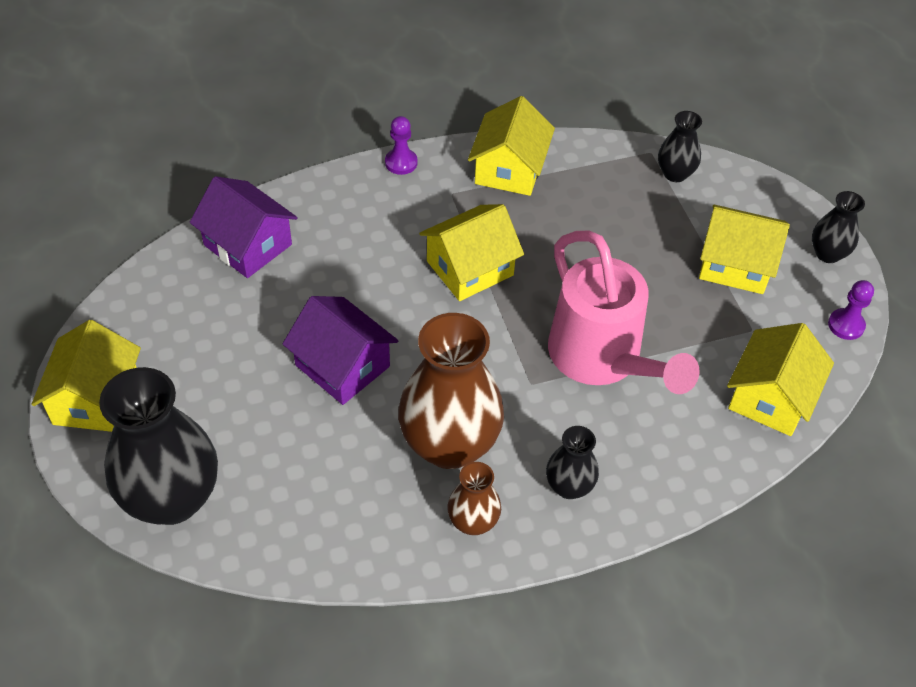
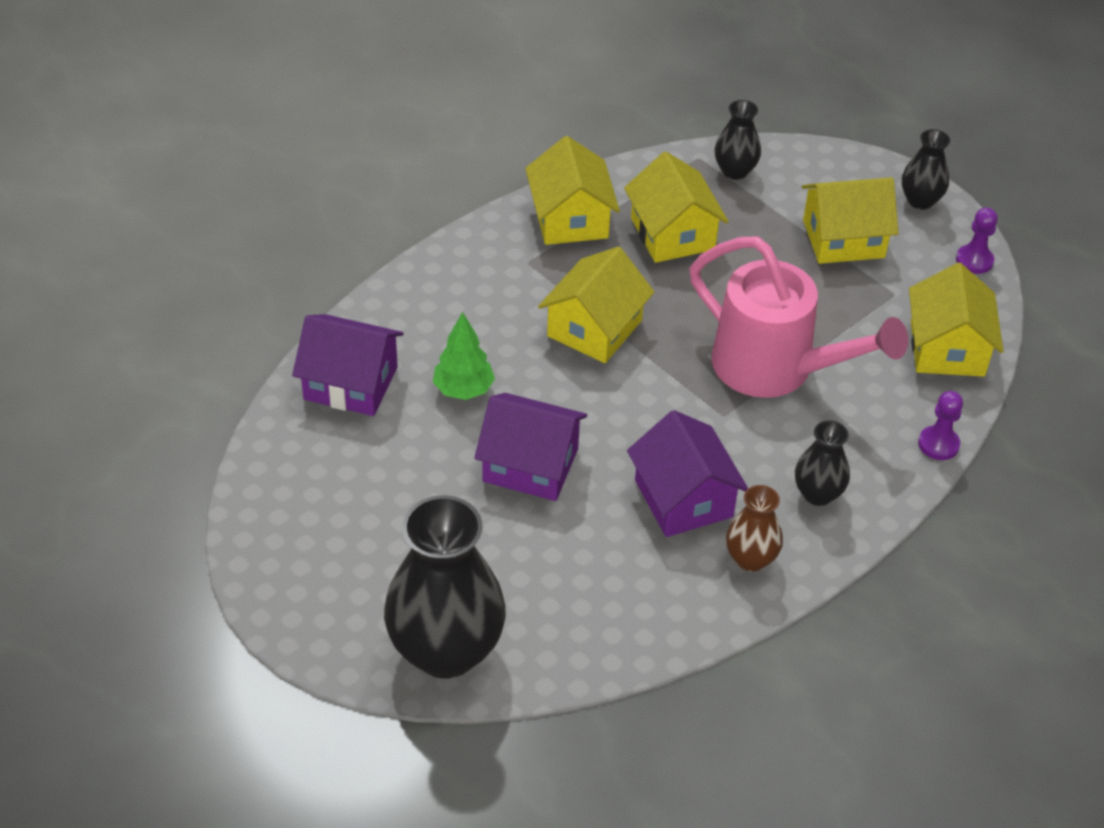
camera: 25 degrees left, 5 degrees down
(96, 399) = (298, 589): yellow house -> yellow house (672, 234)
(331, 282) = (463, 390): none -> green tree
(401, 163) = (455, 248): purple pawn -> purple pawn (938, 444)
(449, 444) = (683, 498): brown vase -> purple house

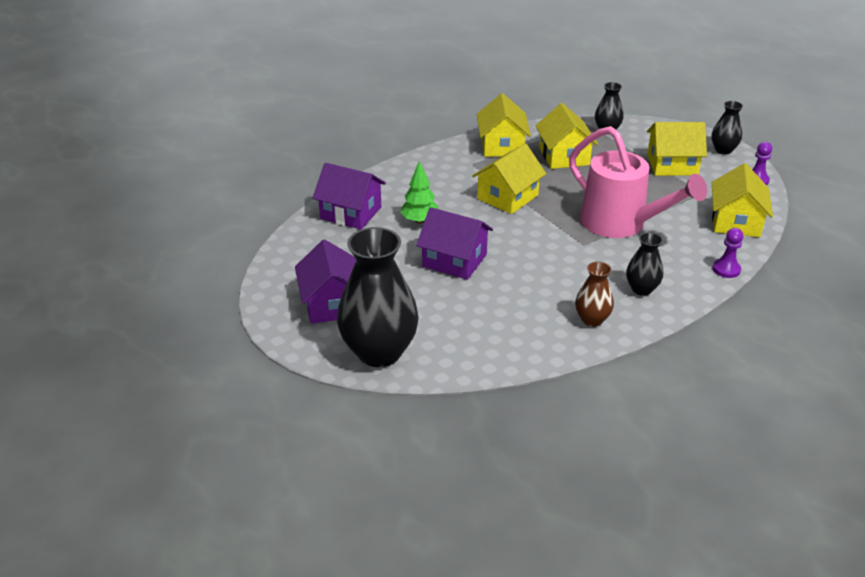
camera: 10 degrees right, 10 degrees down
(683, 498) = (551, 285): purple house -> purple house (332, 304)

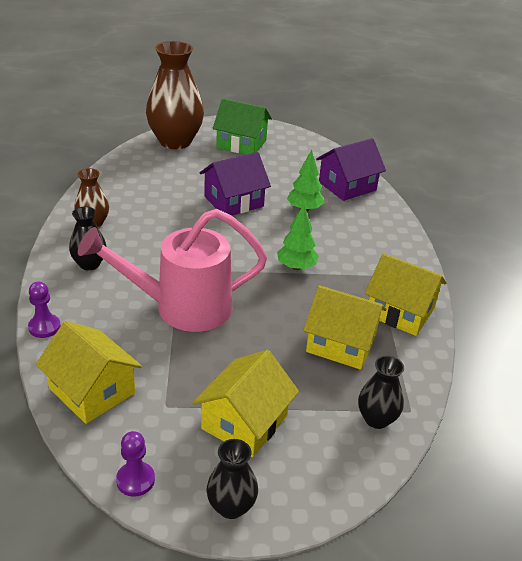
camera: 120 degrees right, 0 degrees up
(332, 304) = (241, 144): purple house -> green house
(379, 352) = (175, 141): black vase -> brown vase
(507, 197) = (296, 267): yellow house -> green tree

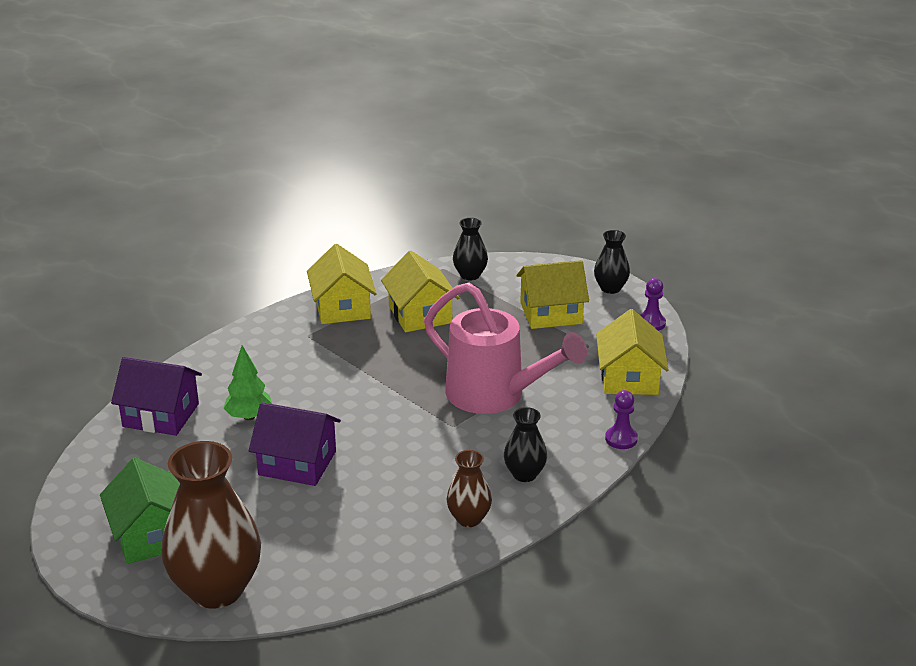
camera: 130 degrees left, 5 degrees down
(296, 267) = (355, 374): green tree -> none

